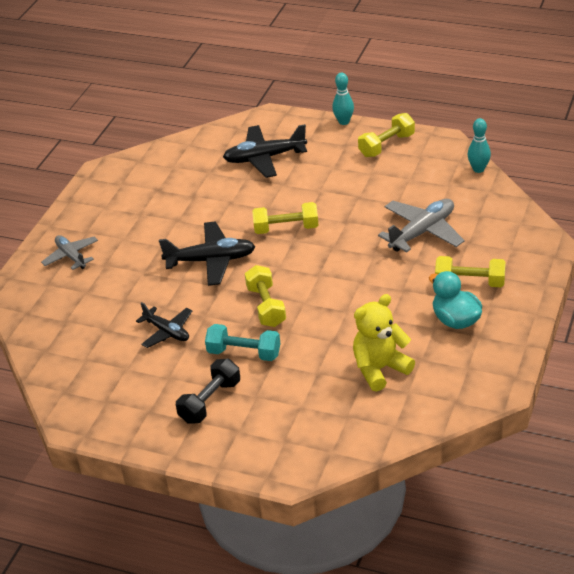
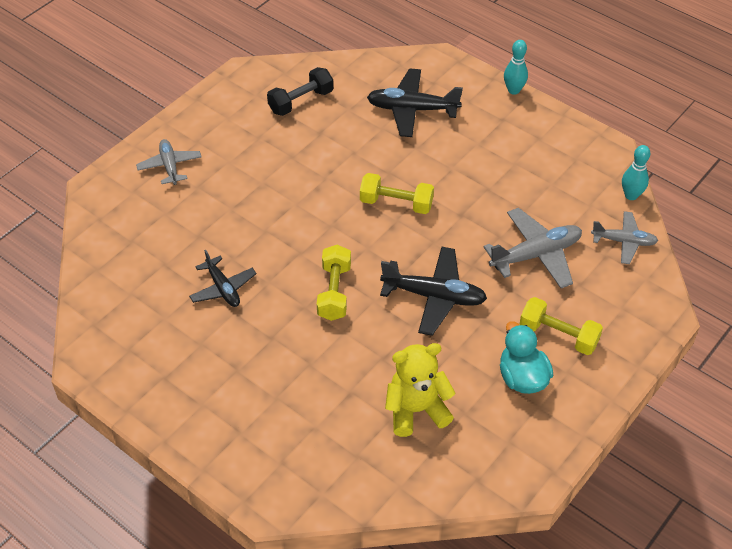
camera: 15 degrees right, 10 degrees up
(210, 401) = (228, 387): black dumbbell -> black dumbbell (301, 101)
(211, 260) = (303, 217): black plane -> black plane (434, 296)
(244, 353) = (287, 341): turquoise dumbbell -> none
(386, 145) = (546, 134): yellow dumbbell -> none
(489, 203) = (624, 241): none -> grey plane

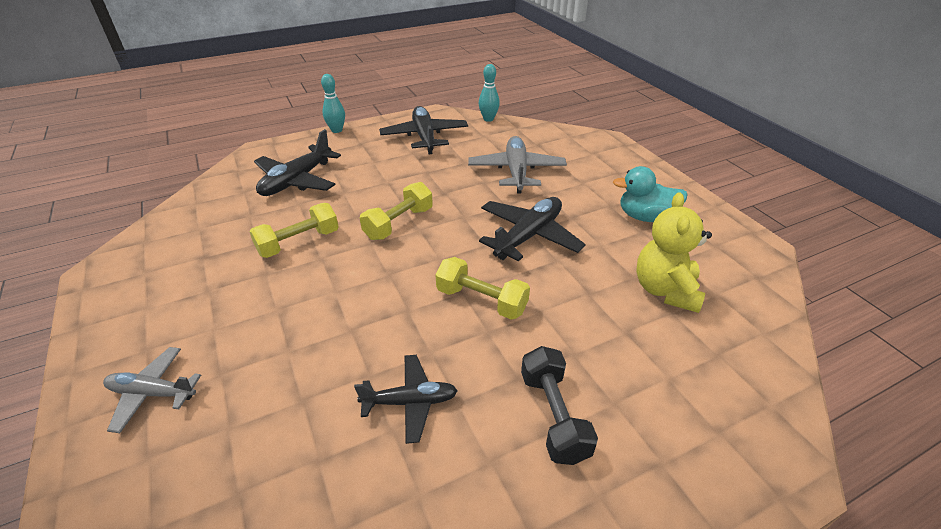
camera: 65 degrees left, 10 degrees down
(301, 101) = (199, 242): black dumbbell -> black dumbbell (553, 415)
(550, 160) = (424, 137): none -> black plane
(558, 335) = (607, 186): yellow dumbbell -> yellow dumbbell (299, 242)
(624, 241) = (529, 134): grey plane -> none

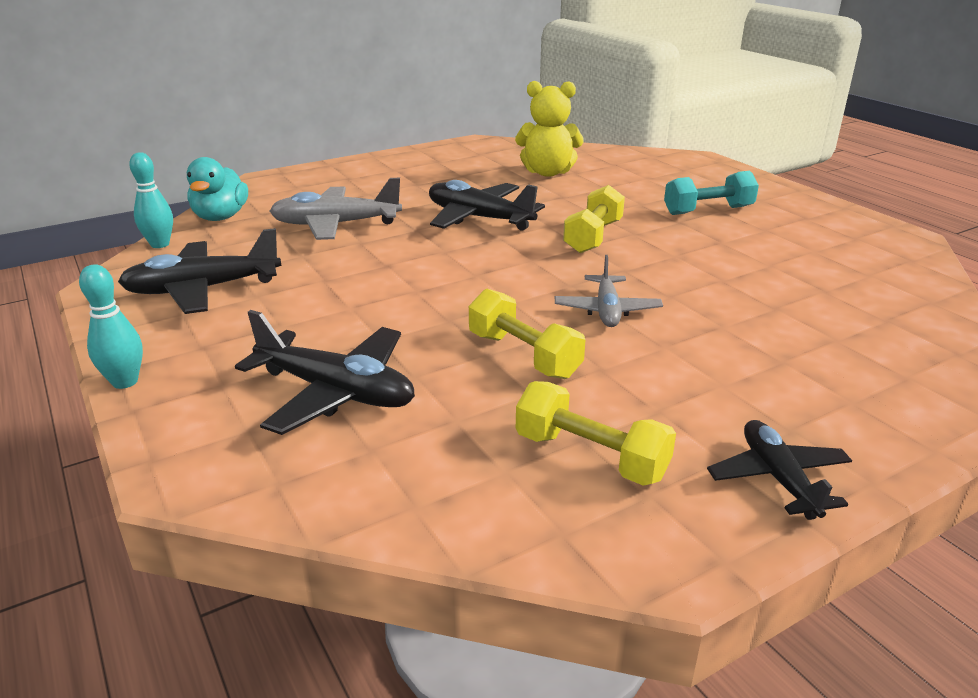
camera: 95 degrees left, 10 degrees down
(152, 393) = (842, 399): grey plane -> grey plane (607, 310)
(399, 223) = (464, 288): yellow dumbbell -> yellow dumbbell (590, 456)
(410, 402) = (737, 259): black plane -> black plane (778, 478)
(553, 415) = (708, 210): black dumbbell -> turquoise dumbbell
(645, 217) = (437, 172): turquoise duck -> turquoise duck (221, 217)

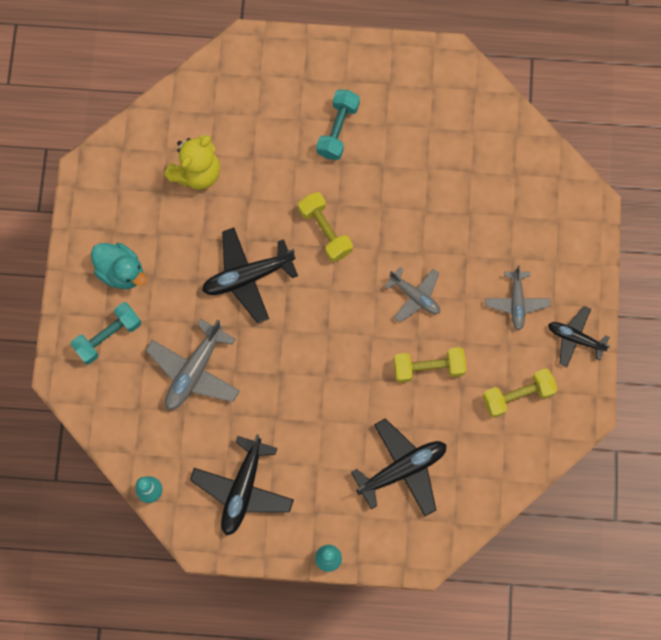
camera: 55 degrees left, 45 degrees up
(221, 217) = (126, 437): turquoise duck -> turquoise duck (121, 271)
(329, 184) = (108, 336): none -> turquoise dumbbell
(731, 391) = (516, 302): none -> grey plane

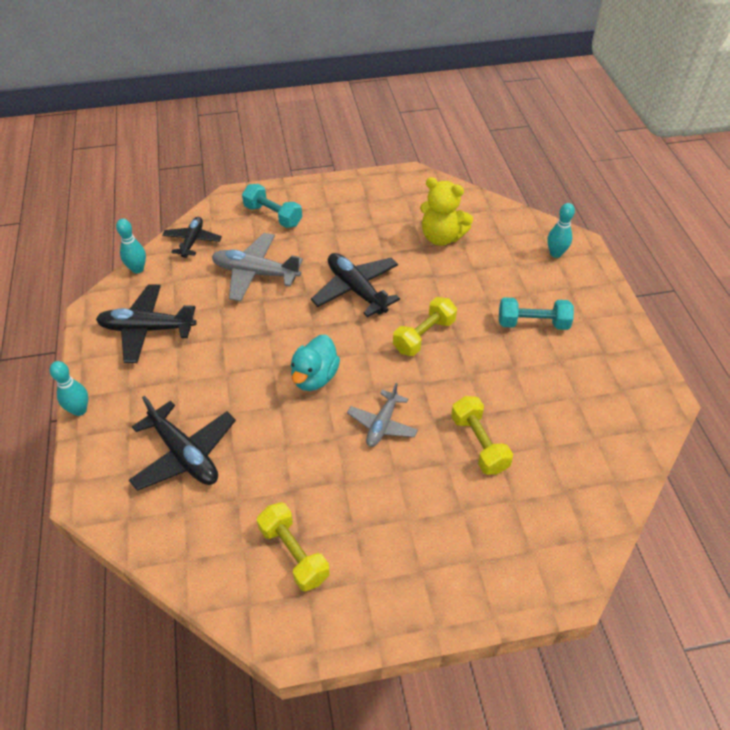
camera: 75 degrees right, 25 degrees down
(121, 271) = (333, 211): turquoise duck -> turquoise duck (315, 377)
(254, 72) = (555, 253): none -> turquoise bowling pin
(428, 368) = (305, 454): yellow dumbbell -> yellow dumbbell (479, 443)
(516, 302) = (409, 527): grey plane -> none
(575, 338) = (385, 606): black plane -> black plane (192, 241)

